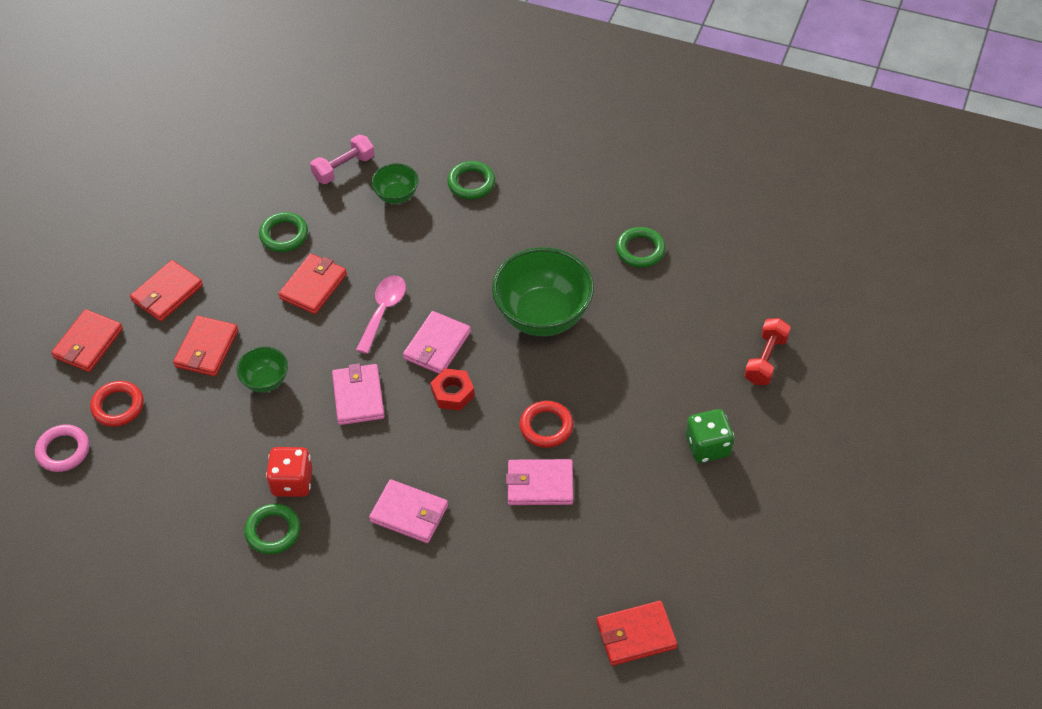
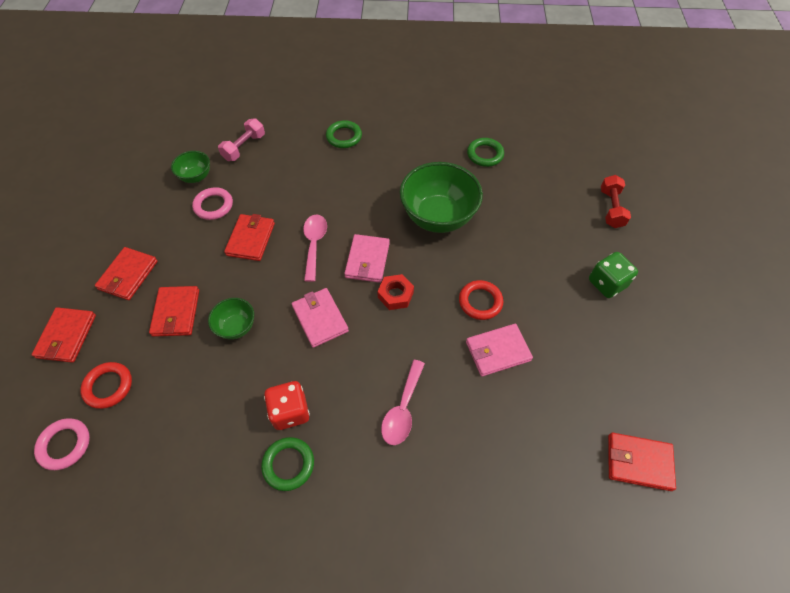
camera: 20 degrees left, 5 degrees up
(284, 235) = (213, 206): green ring -> pink ring
(396, 195) = (292, 157): green bowl -> green bowl (196, 177)
(409, 513) = (402, 409): pink wallet -> pink spoon
(636, 635) = (638, 462): red wallet -> red wallet turned 45 degrees clockwise

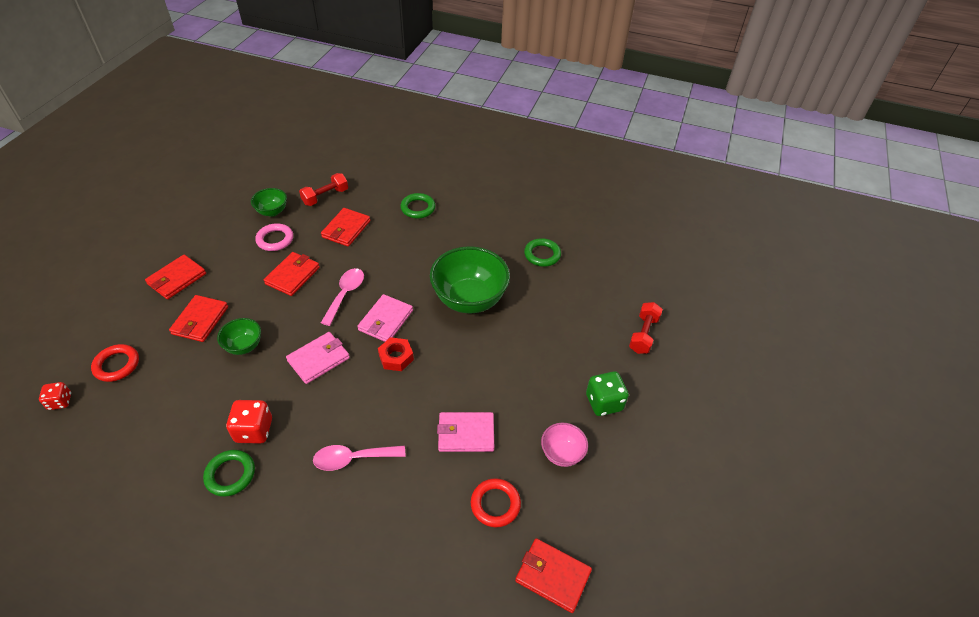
camera: 15 degrees right, 10 degrees down
(65, 445) = (60, 401): pink ring -> red dice
(67, 336) = (104, 315): red wallet -> red wallet (346, 229)
(244, 147) = (325, 196): pink dumbbell -> red dumbbell
(320, 319) = (318, 359): pink wallet -> pink wallet turned 60 degrees clockwise
(402, 409) = (352, 459): pink spoon -> pink spoon turned 45 degrees clockwise
(480, 302) = (471, 385): red ring -> red ring (495, 504)
(592, 343) = (562, 453): none -> pink bowl

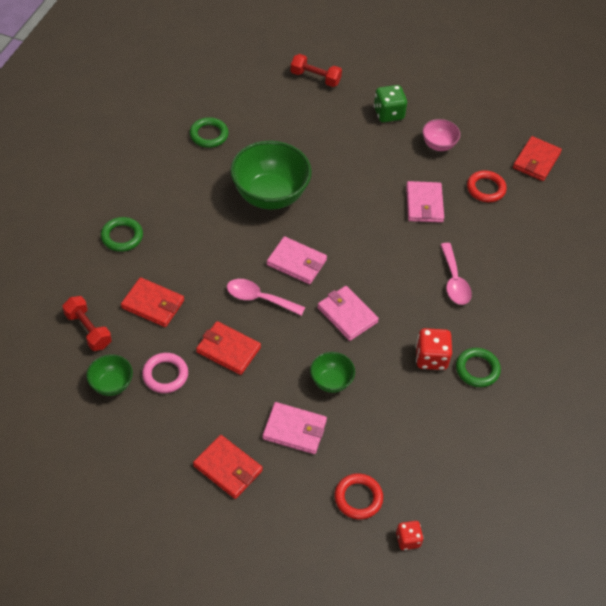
camera: 90 degrees left, 5 degrees up
(200, 320) = (294, 430): red wallet -> pink wallet
(396, 357) = (343, 253): red nut -> none

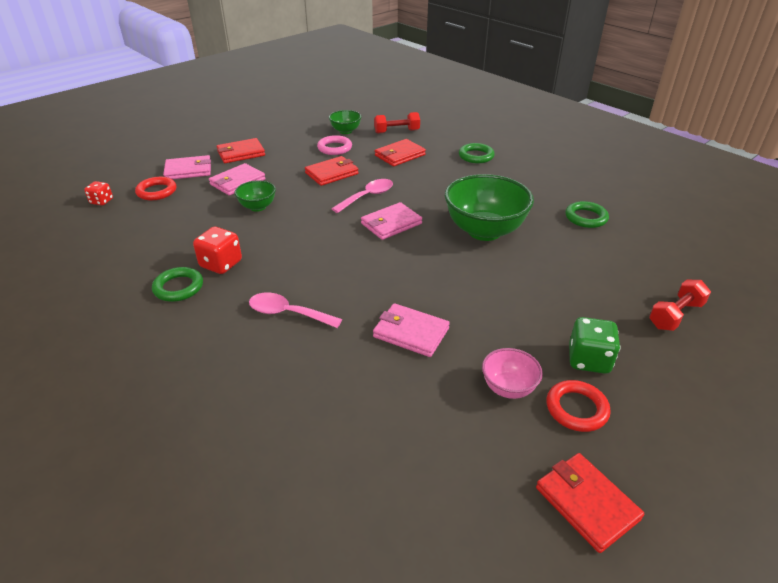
camera: 120 degrees right, 15 degrees down
(347, 315) = (311, 233): pink wallet -> pink wallet (188, 170)
(485, 189) = (402, 404): red ring -> red ring (576, 409)
(536, 161) = (425, 500): red wallet -> red wallet (586, 503)

